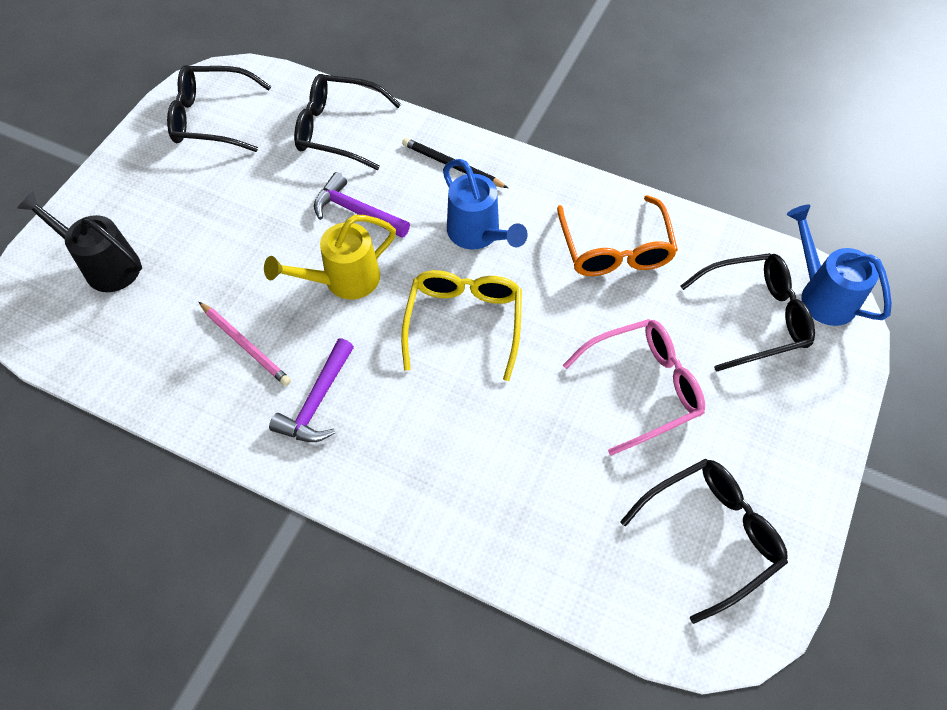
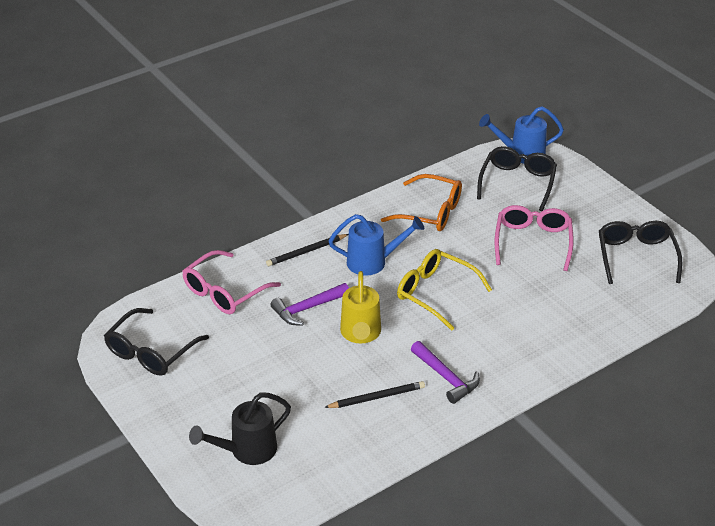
camera: 60 degrees left, 20 degrees down
(245, 345) = (377, 397): pink pencil -> black pencil
(338, 130) = (224, 292): black glasses -> pink glasses

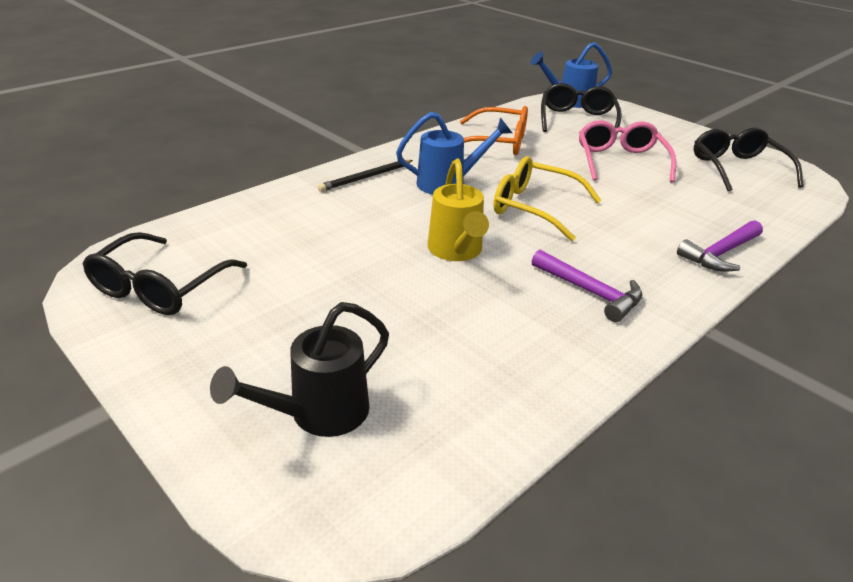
camera: 10 degrees left, 5 degrees down
(224, 292) = (266, 218): pink glasses -> none
(307, 308) = (379, 229): purple hammer -> purple hammer (720, 253)
(377, 397) = (504, 322): black pencil -> none

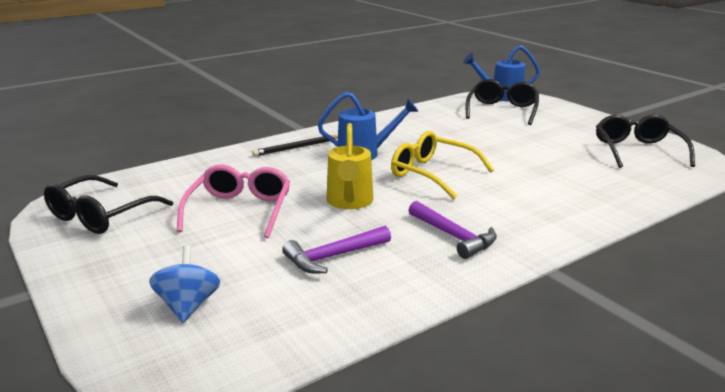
camera: 10 degrees right, 10 degrees down
(320, 413) = (188, 306): black watering can -> blue spinning top
(497, 142) = (422, 125): orange glasses -> none
(620, 161) = (527, 142): pink glasses -> pink glasses (240, 210)
(720, 253) = (588, 214): purple hammer -> purple hammer (333, 257)

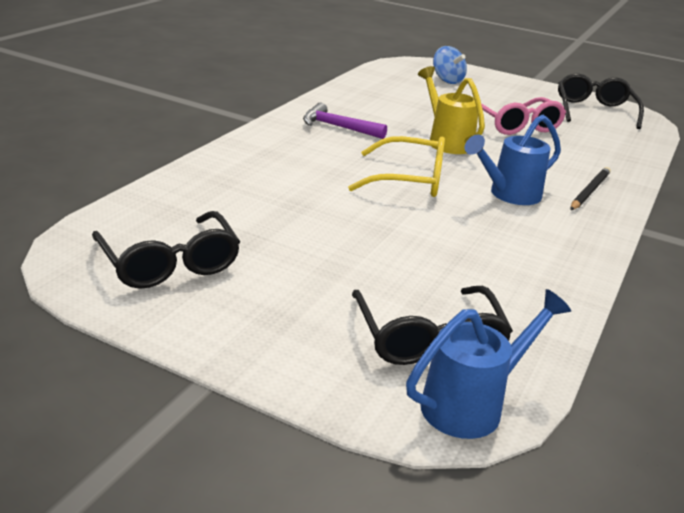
camera: 150 degrees right, 5 degrees up
(333, 257) = (406, 107): purple hammer -> none

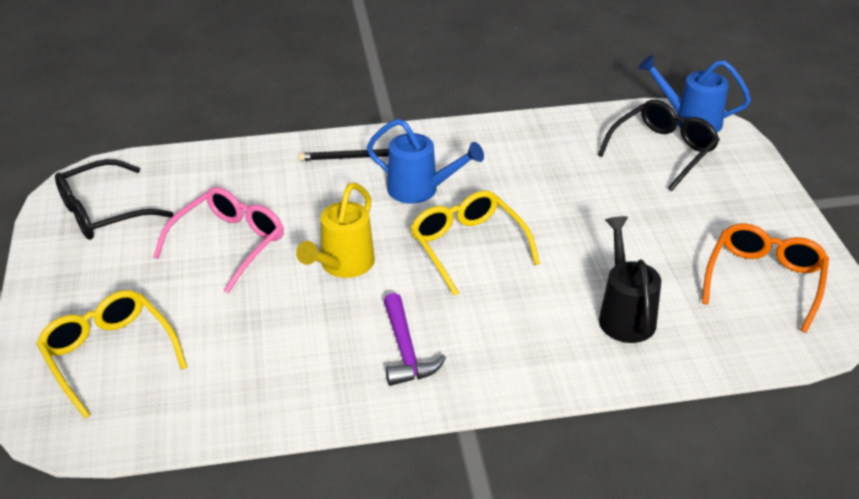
camera: 125 degrees left, 10 degrees up
(170, 263) = (764, 280): black glasses -> orange glasses
(247, 192) = (625, 315): none -> black watering can
(447, 80) = (109, 355): blue spinning top -> yellow glasses

